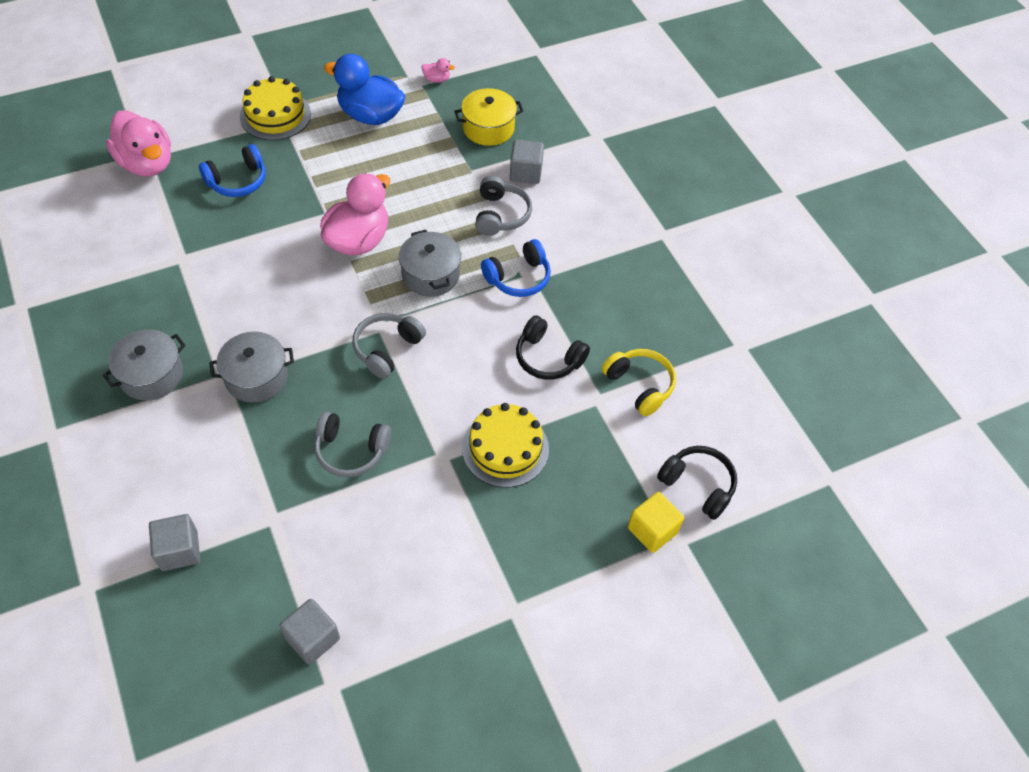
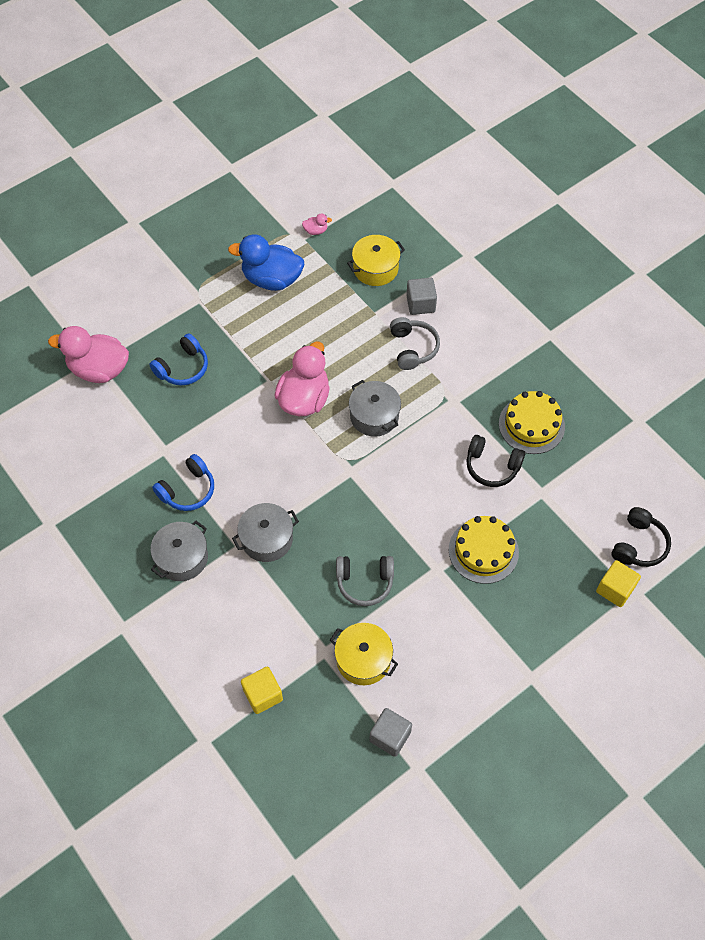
camera: 10 degrees left, 5 degrees up
(147, 164) = (99, 369): pink duck -> pink duck turned 150 degrees clockwise
(179, 550) = (263, 695): grey cube -> yellow cube
(275, 115) = (190, 297): yellow cake -> yellow cake (531, 425)
(315, 538) = (363, 659): none -> yellow pot
(387, 349) = (362, 490): grey headphones -> none
(518, 278) = (446, 402): blue headphones -> blue headphones (188, 490)
(639, 385) = (570, 473): yellow headphones -> none
(698, 485) = (639, 544): black headphones -> black headphones turned 90 degrees clockwise

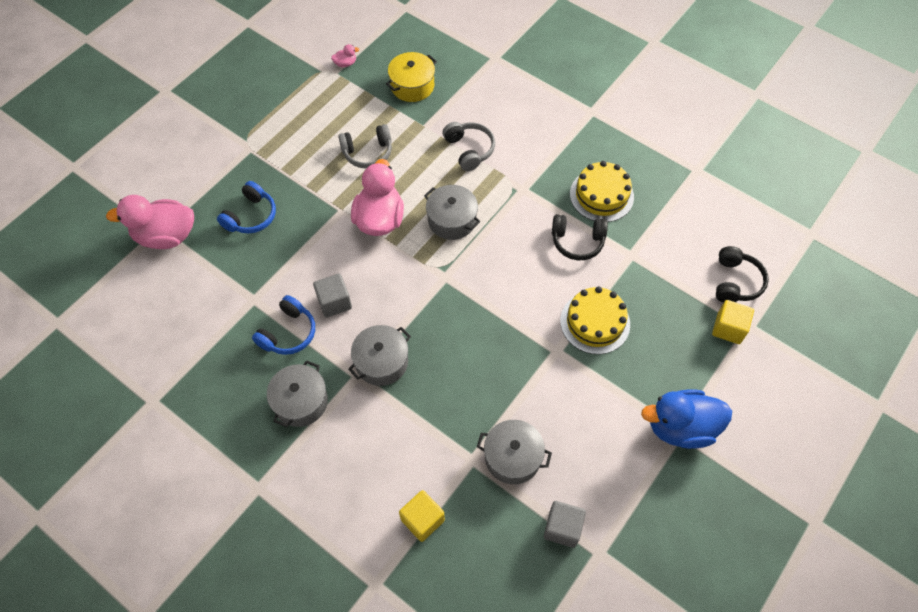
camera: 15 degrees left, 0 degrees up
(271, 279) = (316, 115): blue duck -> blue duck (680, 427)
(363, 659) = (512, 457): yellow pot -> grey pot
(364, 582) = (490, 380): grey headphones -> grey headphones (368, 153)
(420, 304) = (464, 109): grey cube -> grey cube (334, 302)

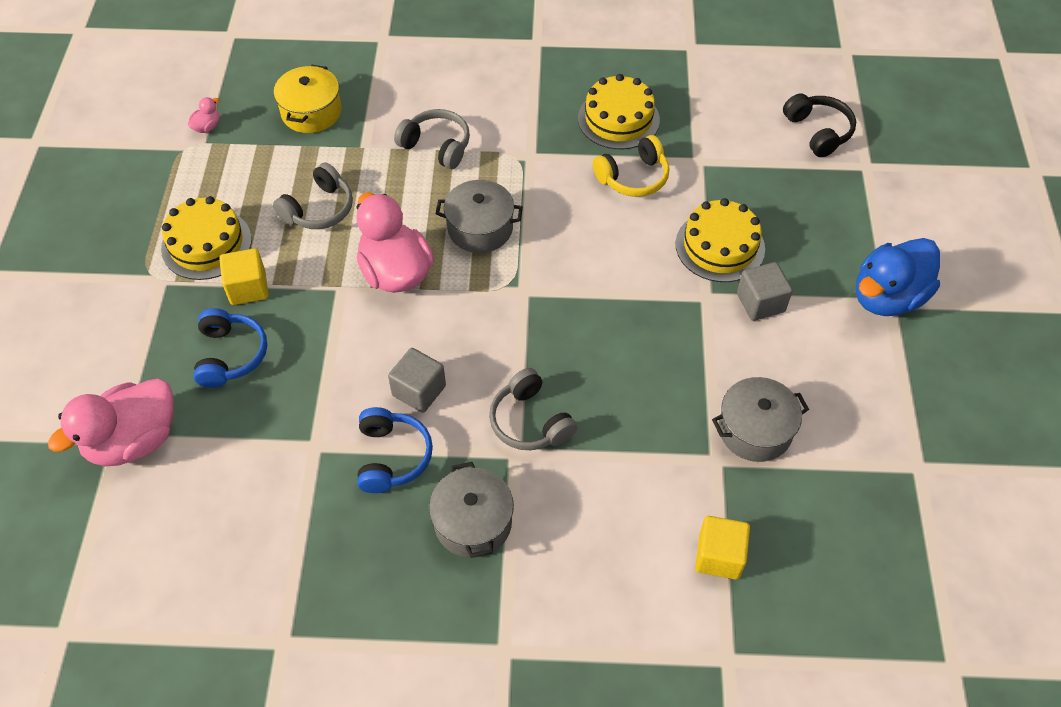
camera: 35 degrees left, 5 degrees down
(289, 139) = (206, 244): none -> yellow cake
(381, 362) = (530, 421): grey pot -> grey headphones
(562, 528) = (864, 467): grey cube -> grey cube (760, 303)
(577, 241) = (633, 177): black headphones -> yellow headphones
(728, 328) = (849, 178): yellow cube -> yellow cube (248, 288)

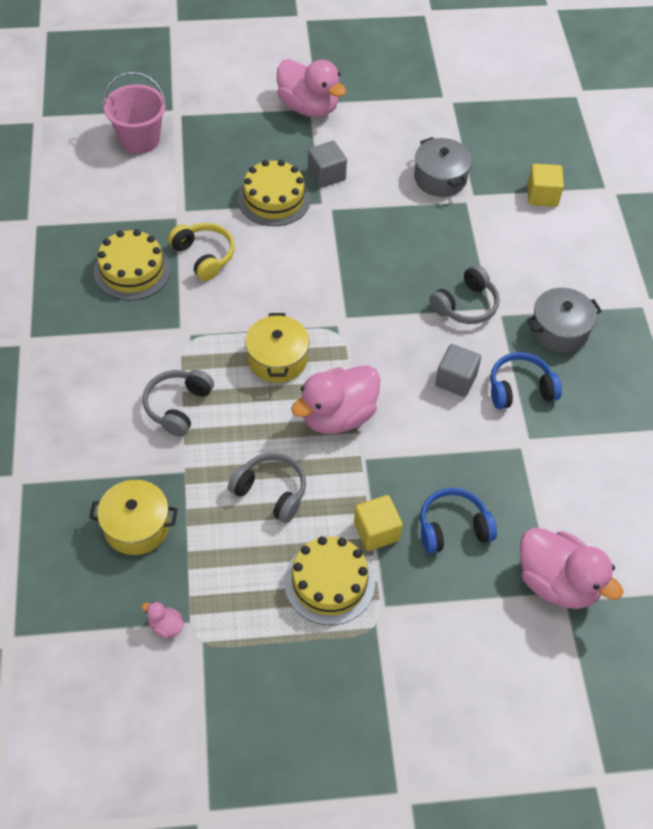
camera: 100 degrees left, 0 degrees up
(480, 228) = (277, 359): grey pot -> yellow pot
(818, 131) = (139, 139): black headphones -> pink bucket
(887, 297) = (308, 107): blue duck -> pink duck

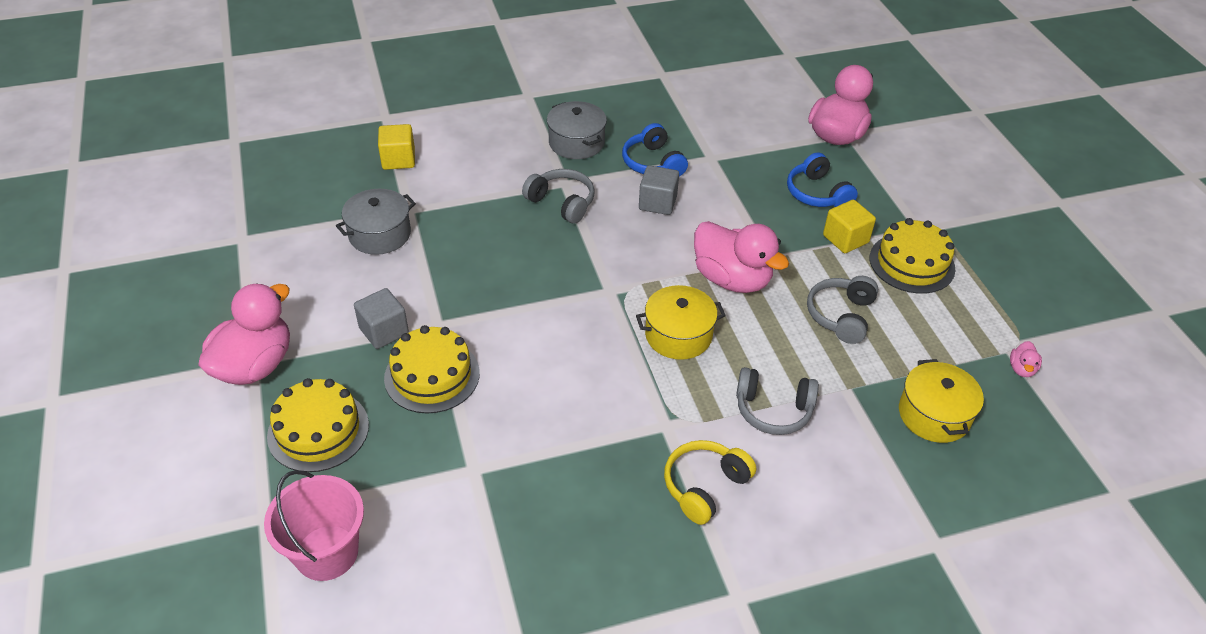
camera: 100 degrees left, 10 degrees down
(132, 270) = (584, 502): yellow cake -> yellow cake (318, 430)
(204, 256) = (543, 429): yellow headphones -> yellow headphones (704, 486)

